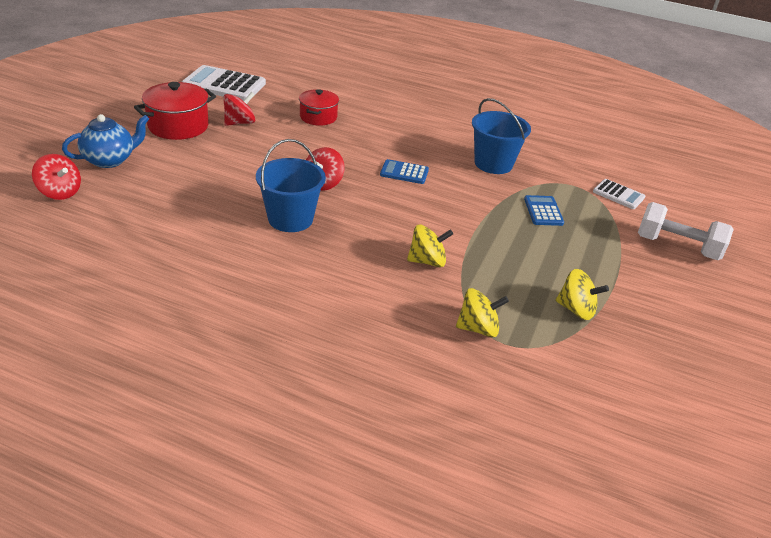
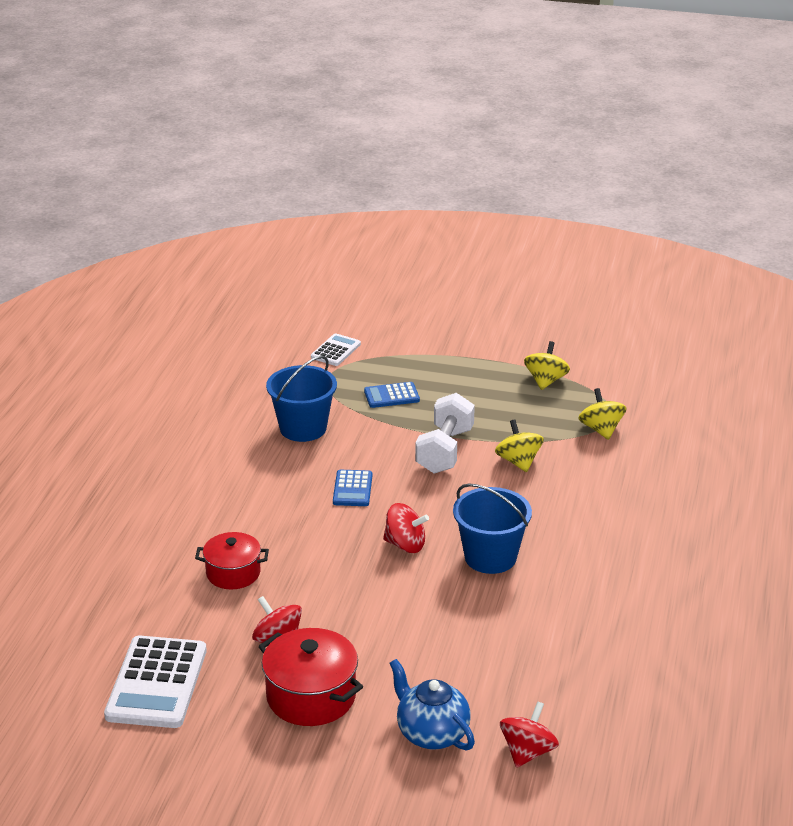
camera: 95 degrees left, 5 degrees down
(677, 247) = (418, 325): white dumbbell -> white dumbbell (445, 451)

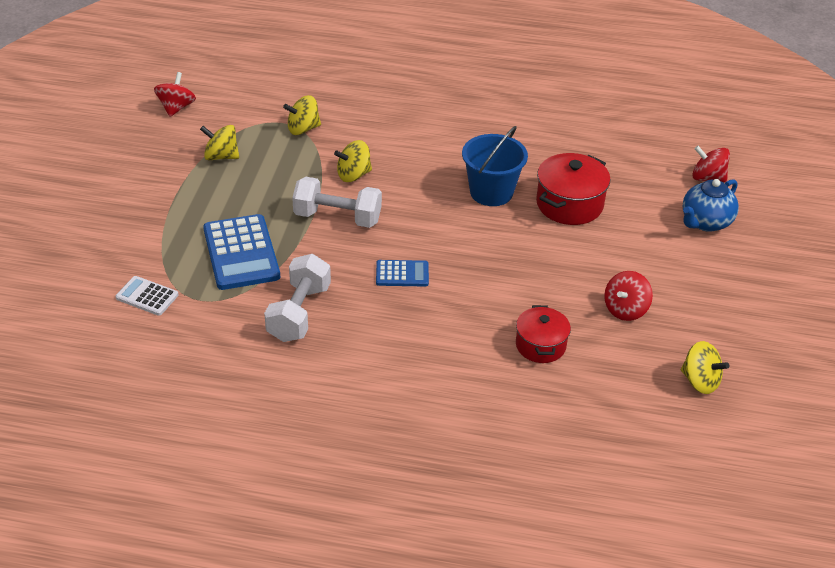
camera: 95 degrees left, 10 degrees up
(156, 683) = (700, 381): white calculator -> yellow spinning top
(303, 428) = (299, 313): blue bucket -> white dumbbell
(311, 696) = (686, 286): red pot -> red pot (569, 204)
(391, 396) = (241, 253): blue calculator -> blue calculator, size x1.85
(405, 545) = (482, 239): red spinning top -> red spinning top (176, 108)

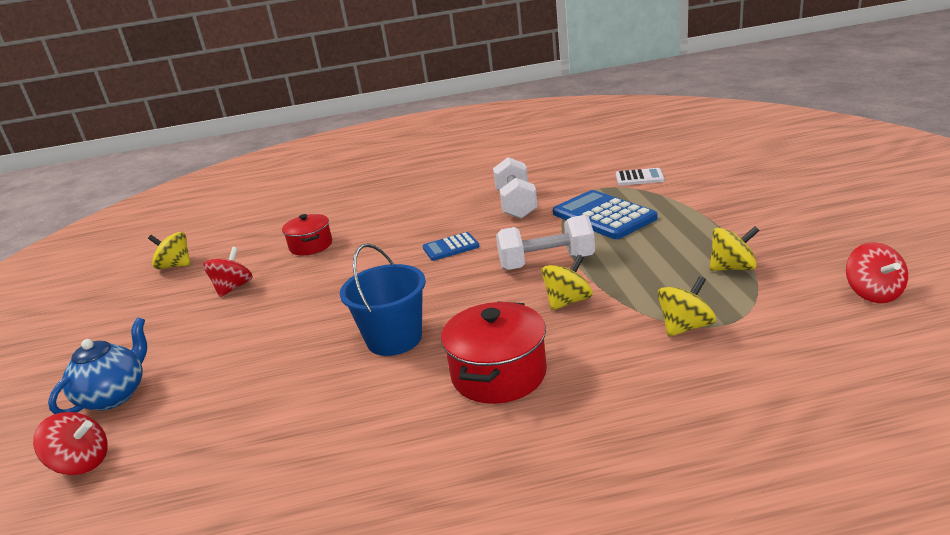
camera: 165 degrees right, 15 degrees down
(569, 204) = (293, 358): red pot -> red pot (498, 374)

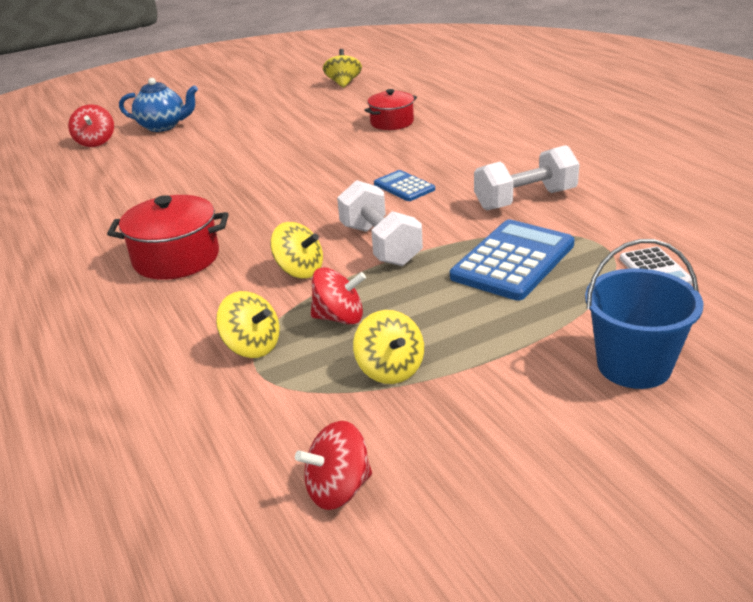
camera: 70 degrees right, 5 degrees up
(233, 288) = (309, 115): red spinning top -> red spinning top (339, 318)
(394, 339) = (231, 201): blue bucket -> blue bucket (634, 365)

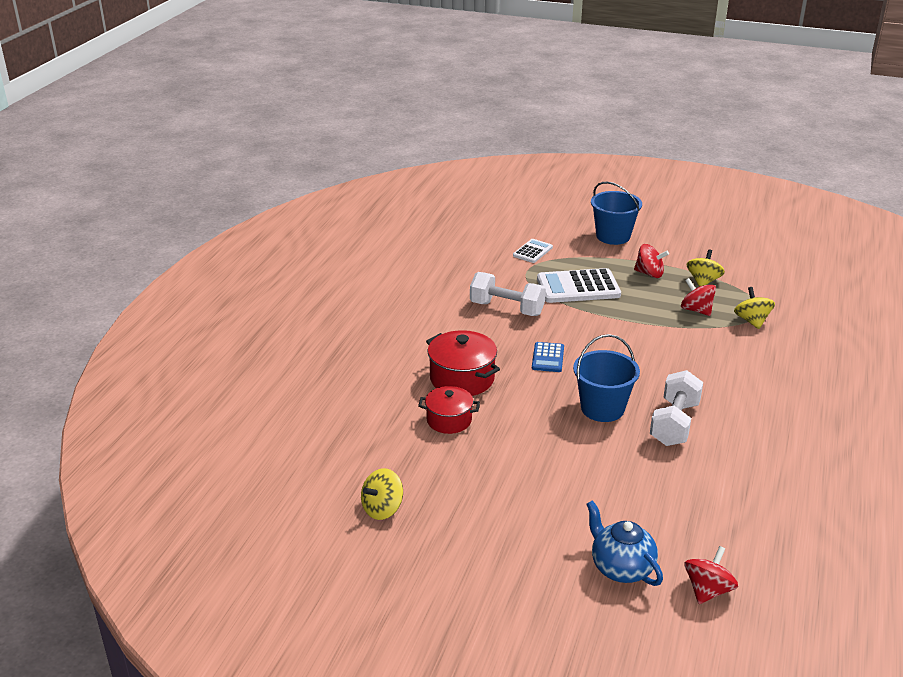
camera: 135 degrees left, 0 degrees up
(176, 258) = (745, 393): red pot -> red pot (462, 379)
(294, 181) = (602, 408): none -> blue bucket
(299, 270) = (684, 343): yellow spinning top -> none
(338, 489) = (770, 263): red spinning top -> red spinning top (649, 273)
(380, 245) = (623, 331): white dumbbell -> white dumbbell (674, 424)
(513, 261) = (578, 287): blue calculator -> white calculator

